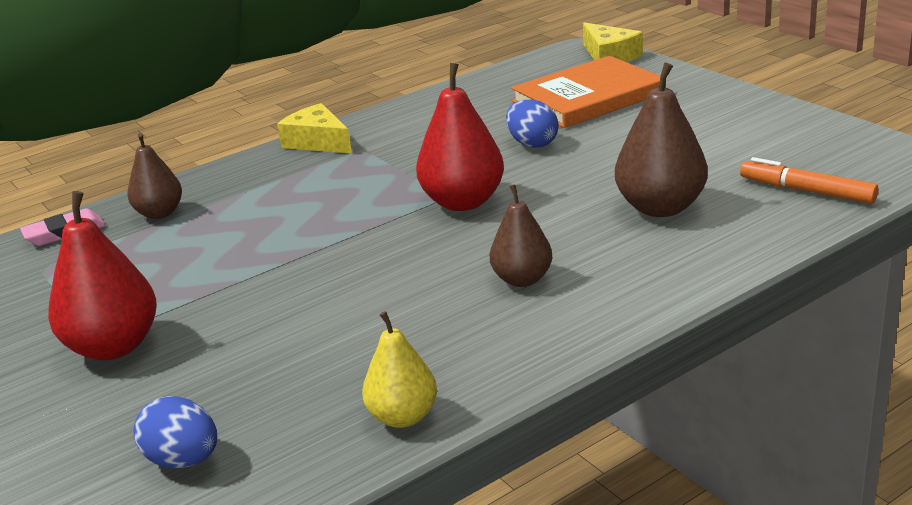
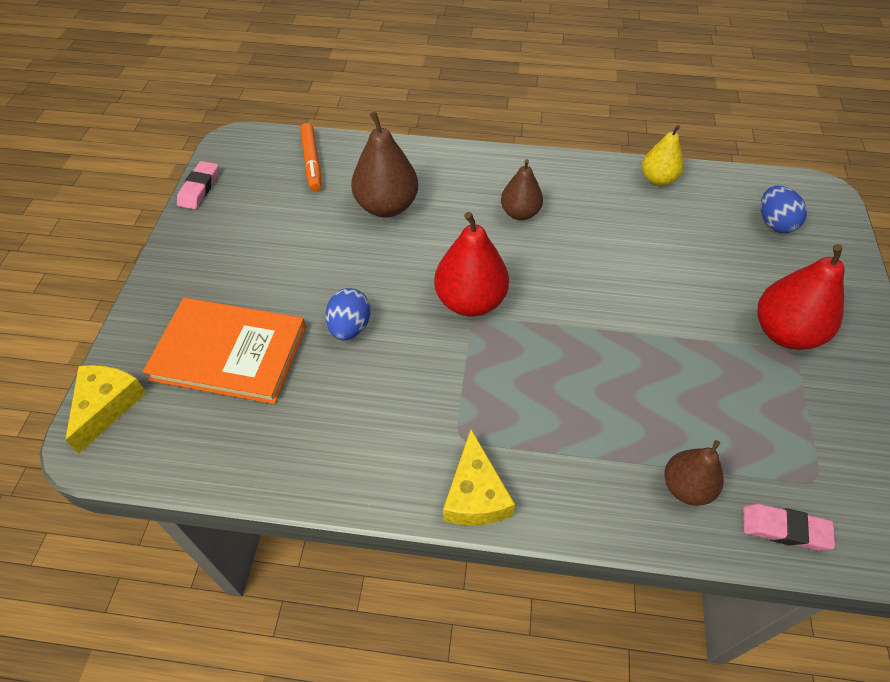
camera: 140 degrees left, 25 degrees up
(838, 126) = (199, 188): none -> pink eraser

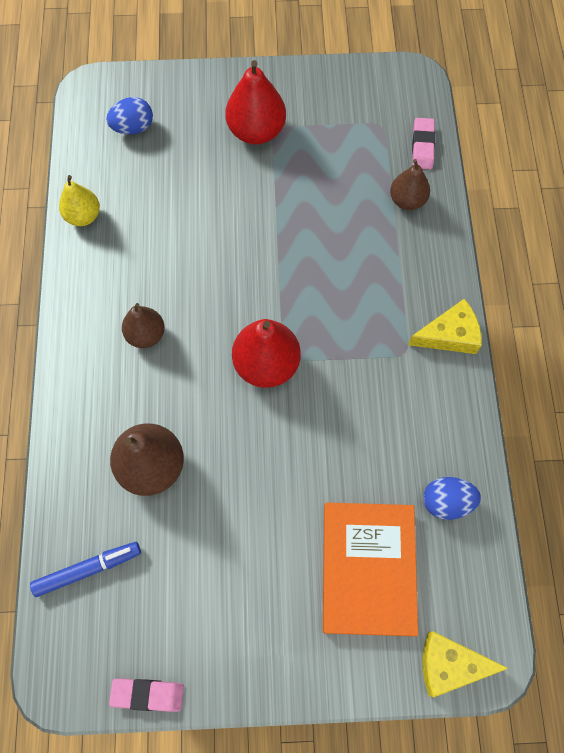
camera: 100 degrees left, 15 degrees up
(312, 162) = (88, 569): orange marker -> blue marker
(350, 327) = (316, 464): blue egg -> blue egg (446, 502)

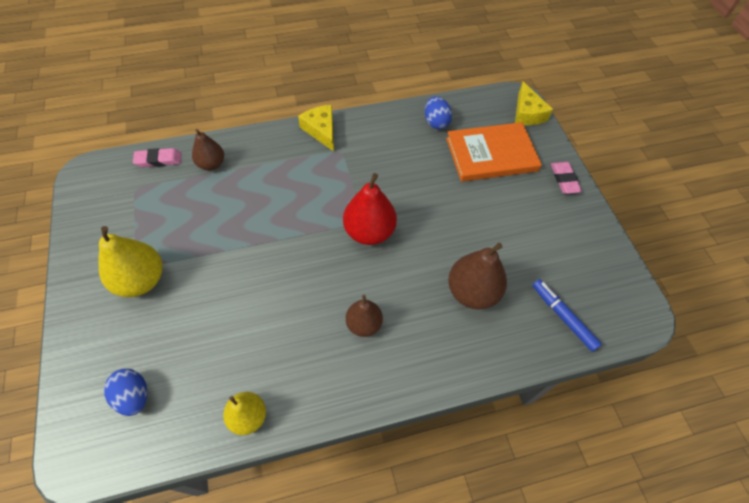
camera: 105 degrees left, 10 degrees down
(147, 694) = (620, 257): pink eraser -> pink eraser (564, 179)
(256, 131) = (141, 280): red pear -> yellow pear

